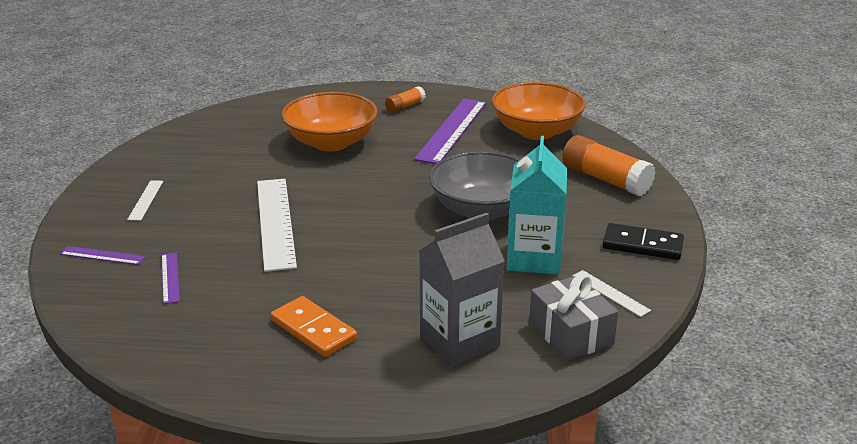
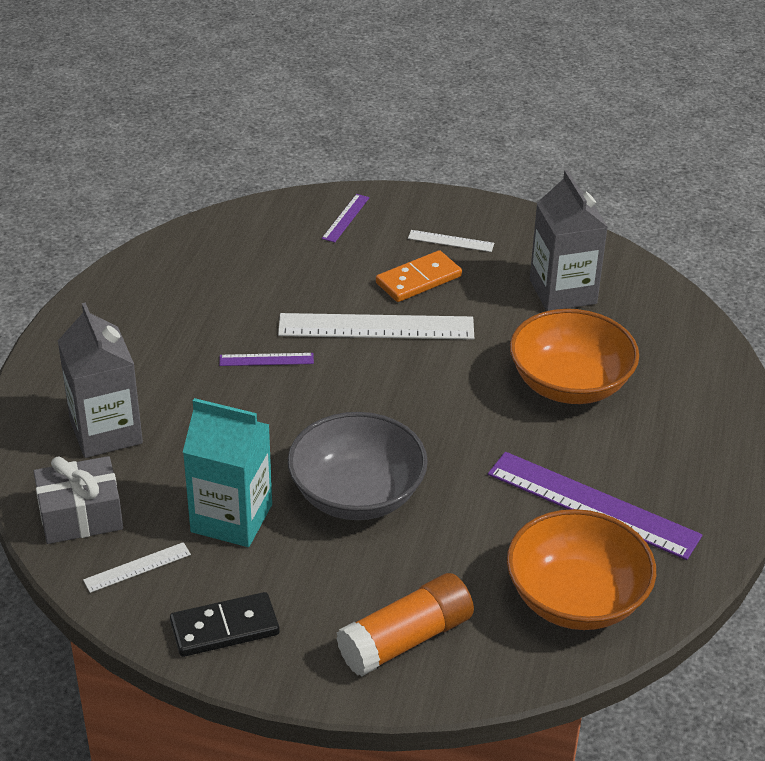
camera: 100 degrees right, 10 degrees up
(170, 277) = (291, 257): purple ruler -> purple ruler (266, 359)
(218, 150) = (563, 292): none -> grey carton
(313, 330) = (168, 339): orange domino -> orange domino (418, 280)
(405, 106) = (681, 467): orange glue stick -> none
(642, 245) = (224, 628): black domino -> black domino turned 45 degrees clockwise

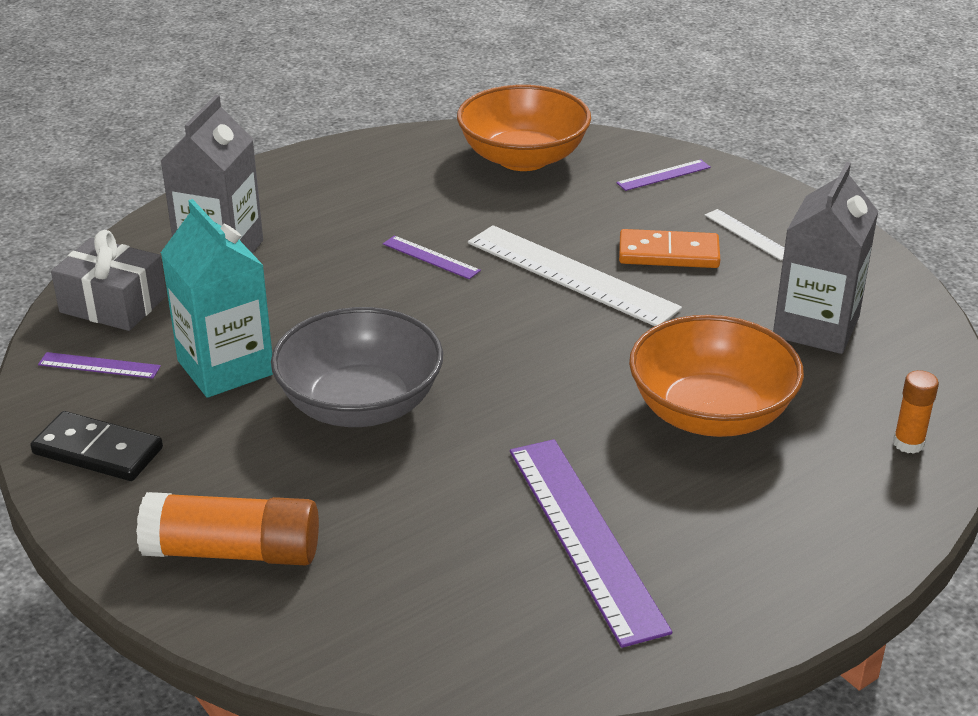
camera: 40 degrees right, 5 degrees down
(137, 567) = (99, 366): white ruler -> purple ruler
(576, 598) = (447, 614): orange bowl -> orange bowl (523, 158)
(692, 346) = (908, 443): none -> orange glue stick

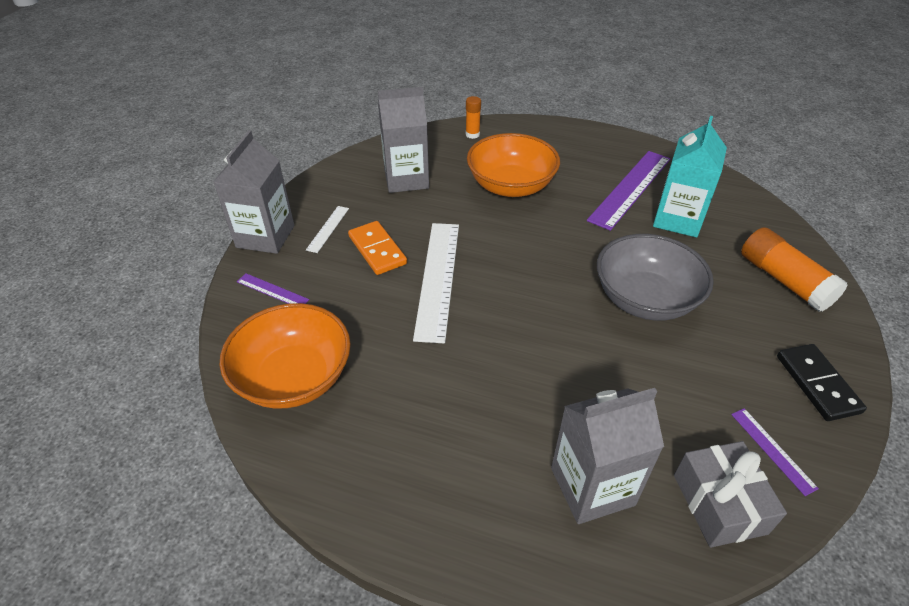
camera: 125 degrees left, 10 degrees up
(225, 367) = (691, 379): turquoise carton -> turquoise carton (678, 219)
(431, 257) = (478, 352): purple ruler -> none
(772, 193) = (265, 236): none -> grey carton

